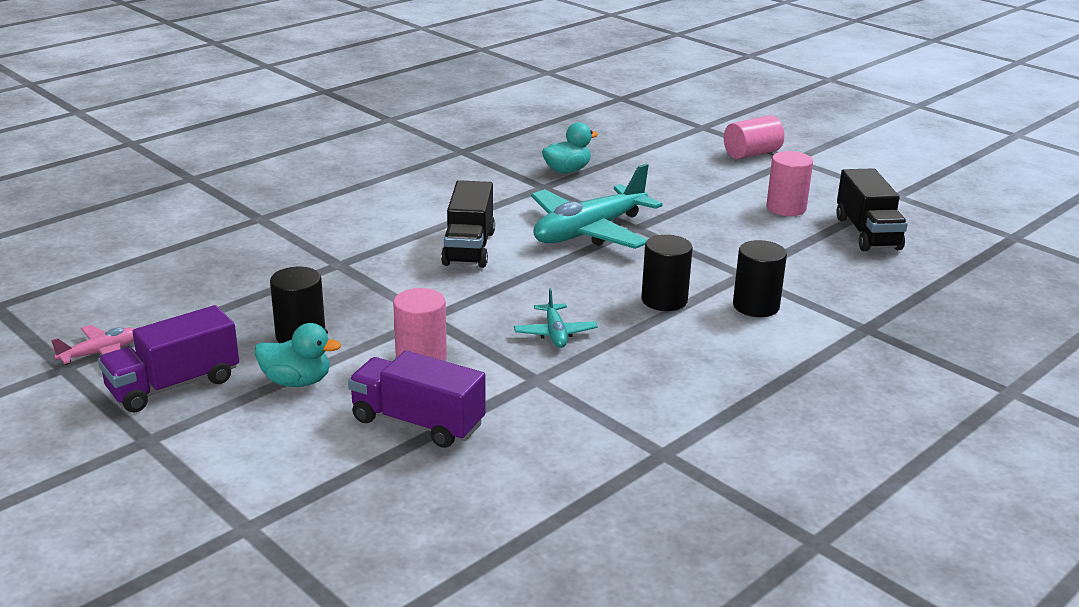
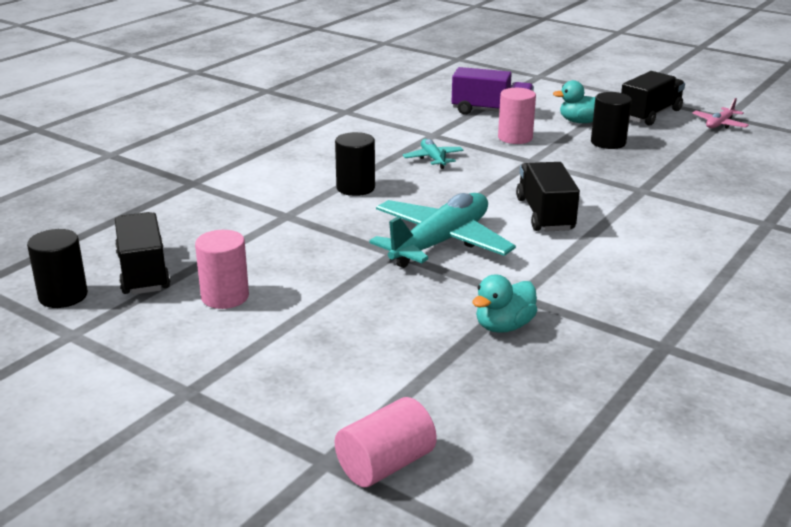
camera: 170 degrees right, 0 degrees up
(173, 385) = (650, 115): purple truck -> black truck
(752, 154) = (249, 396): pink cylinder -> pink cylinder (385, 464)
(756, 306) = (279, 190): black cylinder -> black cylinder (63, 296)

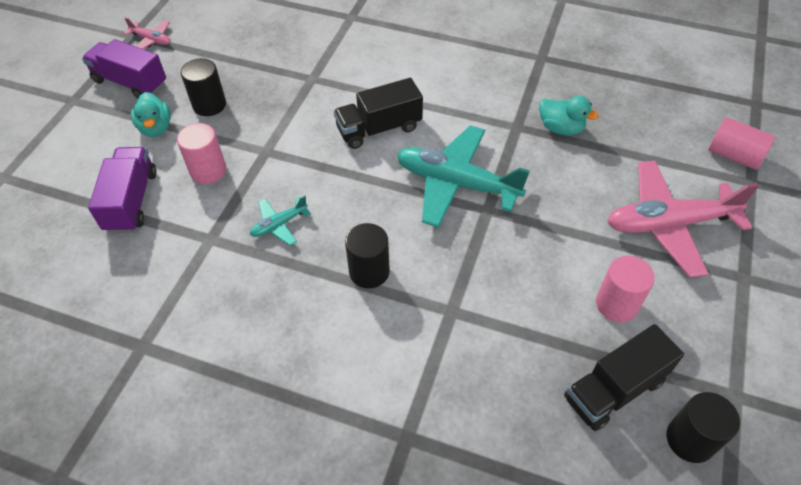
camera: 105 degrees left, 25 degrees up
(300, 362) = (668, 224): none -> pink plane
(650, 115) = (130, 82): black truck -> purple truck

